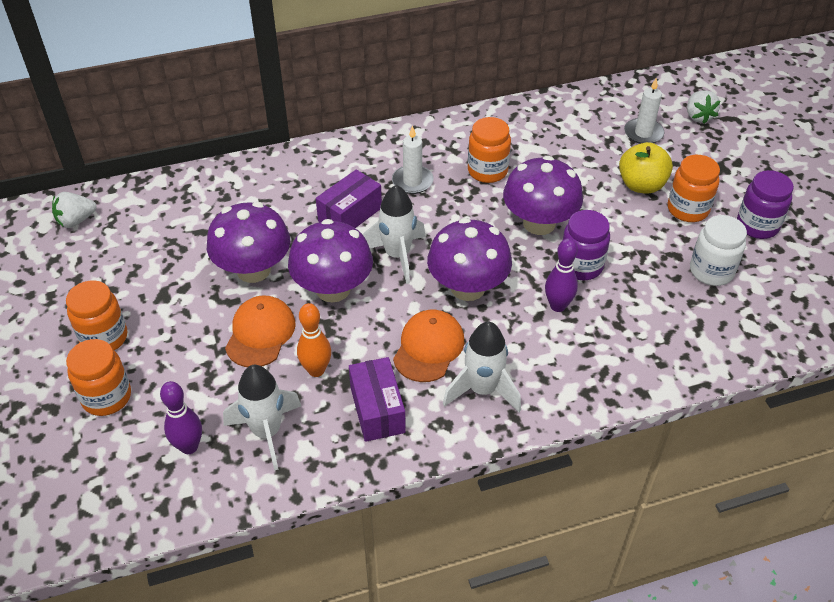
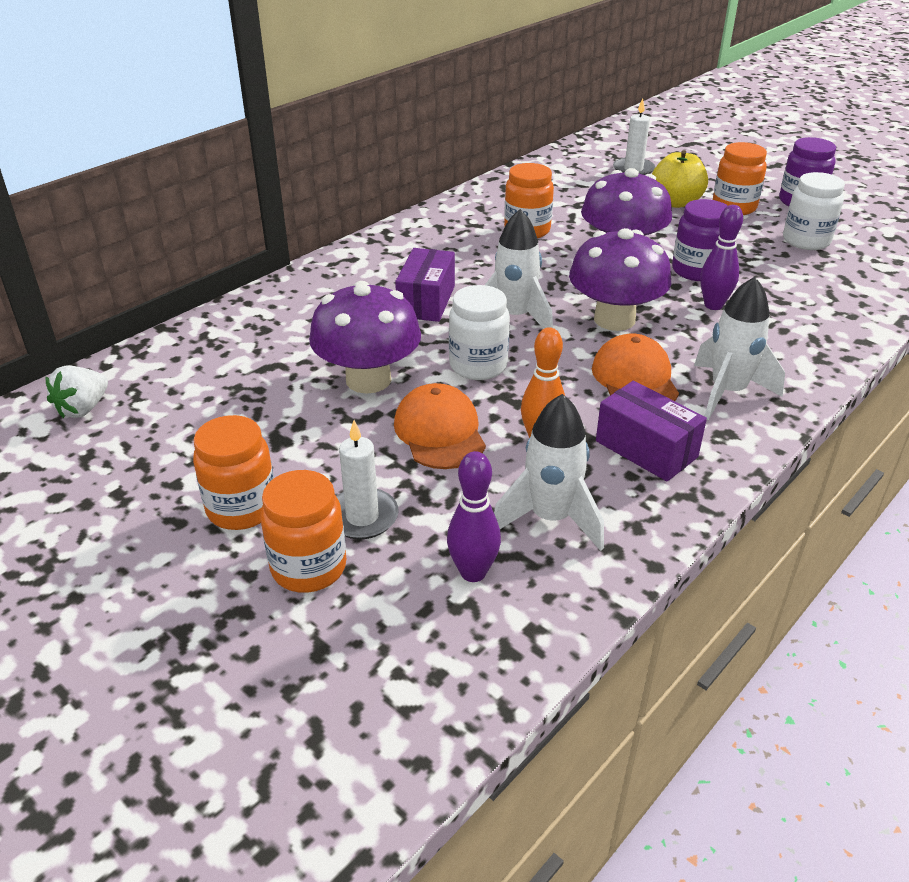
camera: 30 degrees left, 10 degrees down
(333, 289) = (478, 366): purple mushroom -> white jar
(412, 181) = (462, 258): white candle -> white candle (362, 517)
(698, 116) = (664, 148): white strawberry -> none

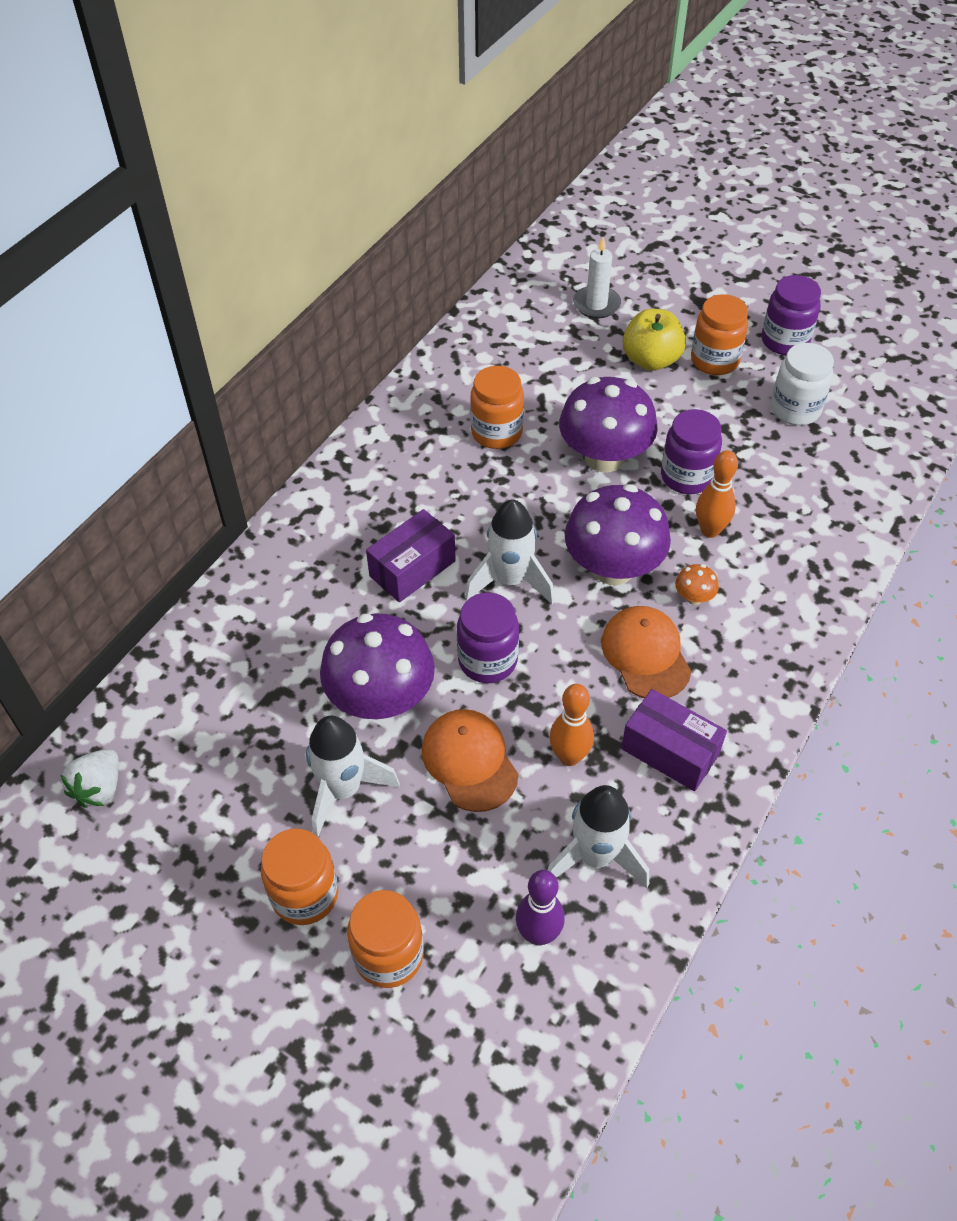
camera: 10 degrees left, 15 degrees up
(362, 517) = (422, 885): white candle -> none
(426, 301) = (412, 568): purple box -> purple box turned 45 degrees clockwise
(478, 366) = (487, 660): white jar -> purple jar
(690, 346) = (694, 597): none -> orange mushroom
(713, 305) = (710, 530): purple bowling pin -> orange bowling pin
(727, 392) = (737, 660): white rocket -> white rocket (343, 789)

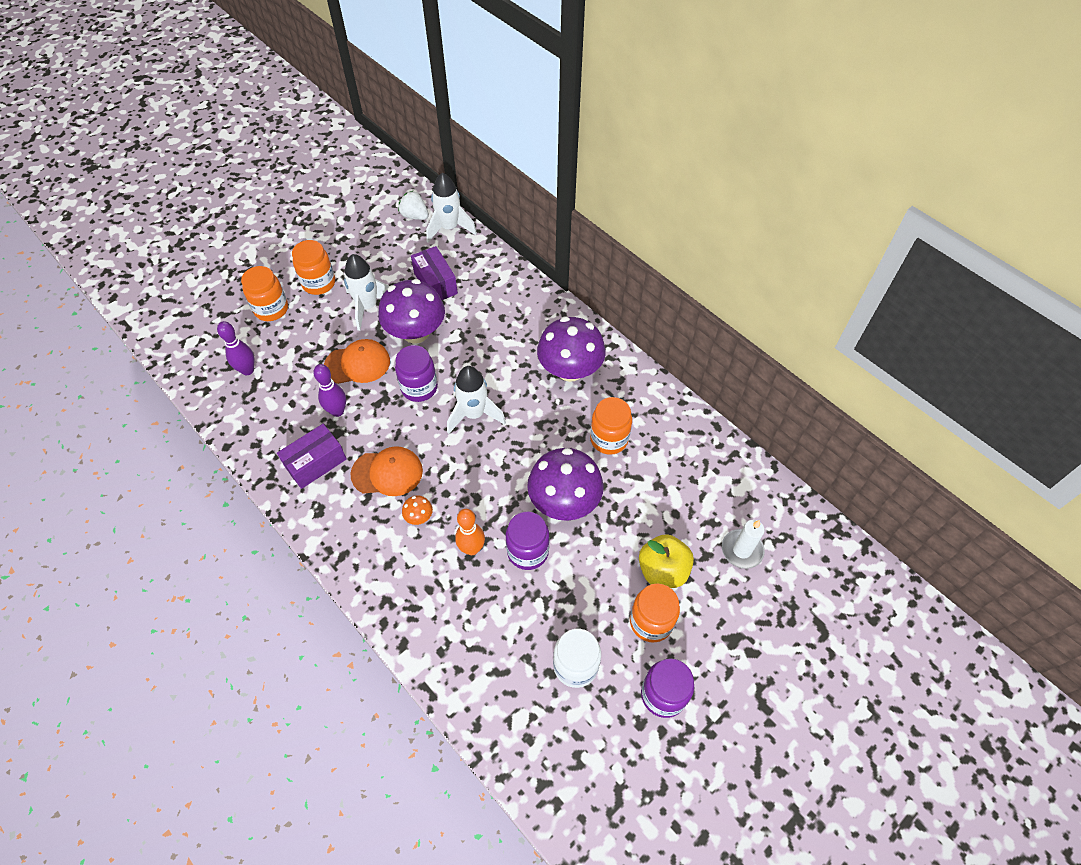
camera: 105 degrees right, 5 degrees up
(412, 568) = (503, 365): purple box -> purple box (435, 283)
(569, 756) = (337, 411): orange bowling pin -> purple bowling pin
(595, 856) = (273, 406): white rocket -> white rocket (449, 228)
(613, 568) = (462, 475): purple mushroom -> purple mushroom (570, 370)

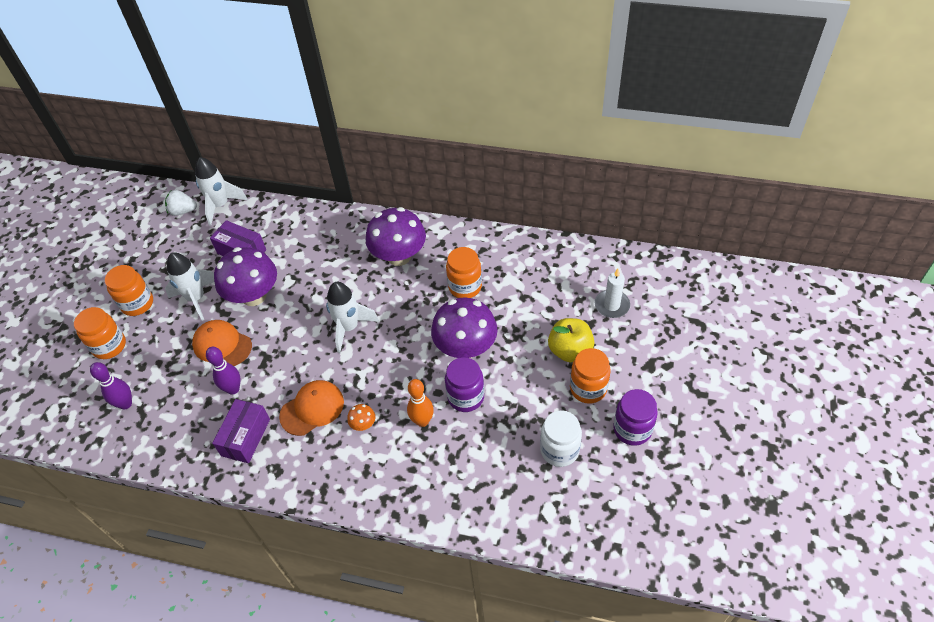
camera: 30 degrees left, 5 degrees down
(357, 364) = (222, 345): orange cap -> orange cap turned 105 degrees counterclockwise
(419, 388) = (289, 333): purple jar -> none

